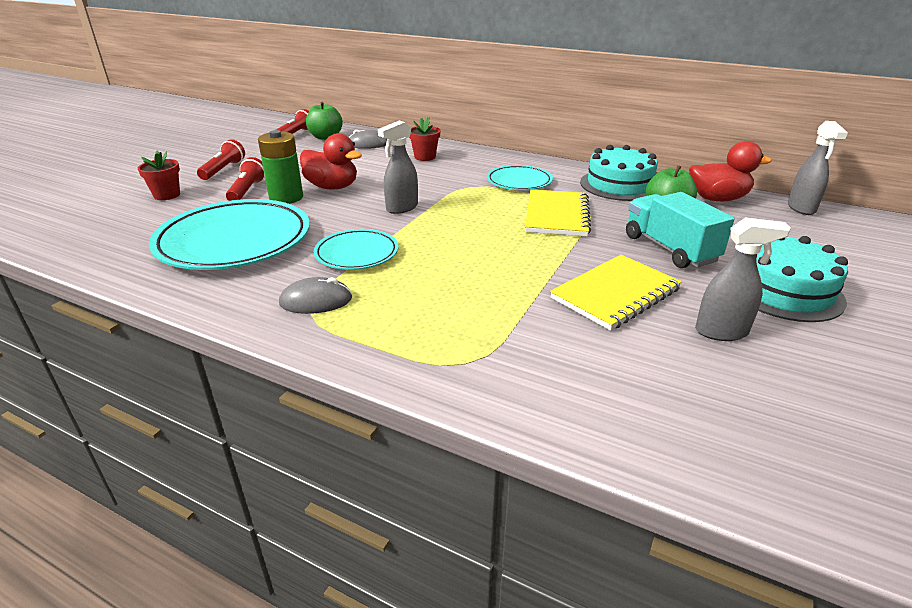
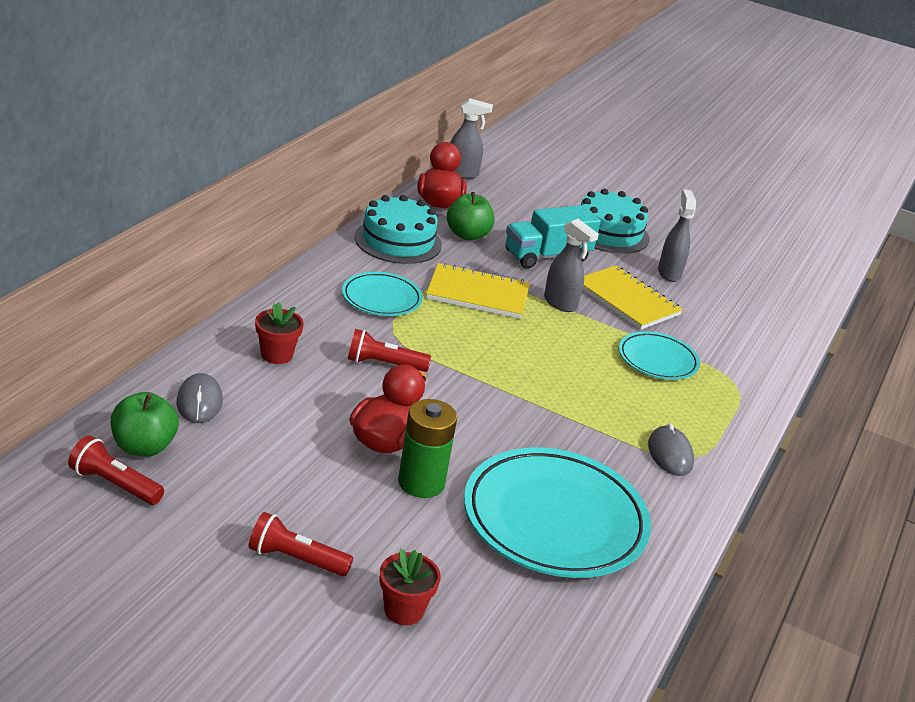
camera: 95 degrees left, 0 degrees up
(247, 191) = (392, 522): red flashlight -> red flashlight (384, 364)
(357, 253) = (575, 427): turquoise plate -> turquoise plate (657, 360)
(401, 208) = (458, 389): grey spray bottle -> grey spray bottle (560, 303)

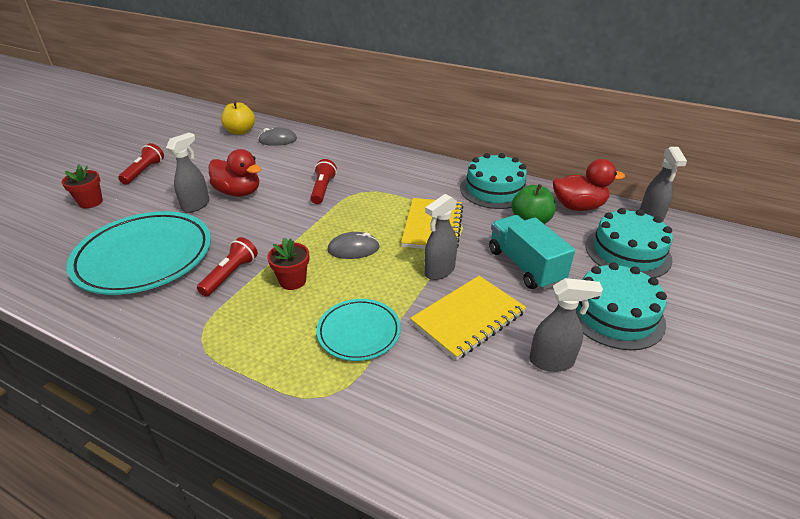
camera: 95 degrees right, 5 degrees up
(115, 484) = (213, 128): red flashlight -> red flashlight (230, 275)
(144, 447) = (240, 131): green apple -> yellow apple
(276, 355) = (326, 156): red flower pot -> red flower pot (292, 281)
(381, 298) = (406, 186): turquoise plate -> none
(421, 483) = (196, 205): green battery -> grey spray bottle
(520, 202) = (627, 252): none -> turquoise cake
(670, 454) = (207, 326): grey mouse -> grey mouse (353, 249)

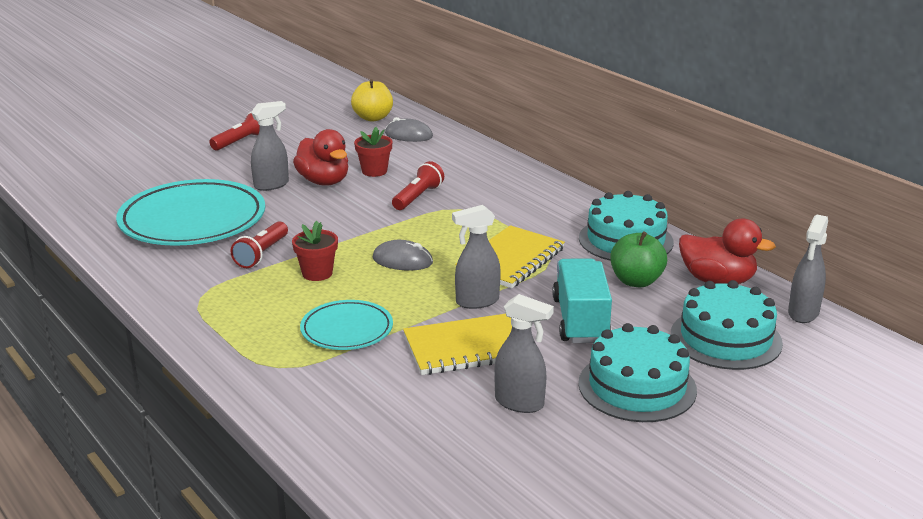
camera: 25 degrees right, 10 degrees down
(90, 202) = (172, 161): red flower pot -> red flower pot (374, 171)
(230, 275) = (261, 254): red flashlight -> red flashlight turned 150 degrees clockwise

